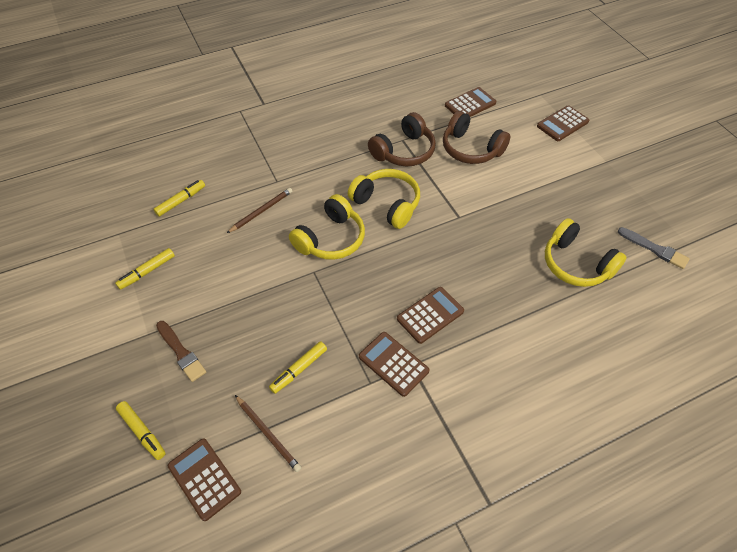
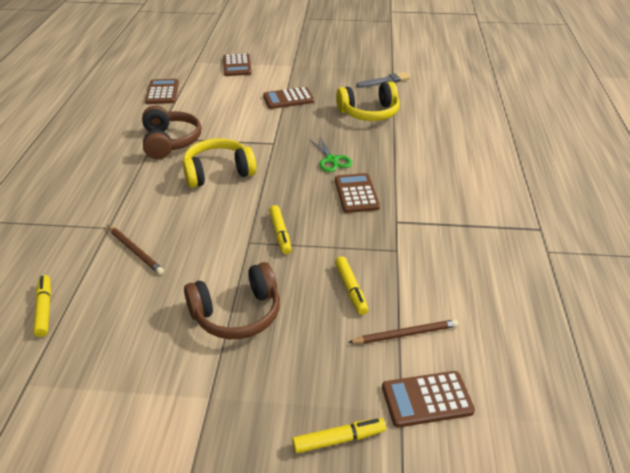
camera: 60 degrees left, 15 degrees down
(147, 272) = (118, 372): yellow marker -> yellow marker (280, 234)
(181, 352) = (260, 373): brown brush -> none
(261, 211) = (135, 251): brown pencil -> brown pencil turned 150 degrees clockwise
(330, 239) = (221, 218): yellow headphones -> none
(393, 364) = (388, 230): brown calculator -> brown calculator (288, 99)
(468, 272) = (331, 160): none -> green scissors
(471, 149) = (210, 110): brown headphones -> brown headphones (237, 314)

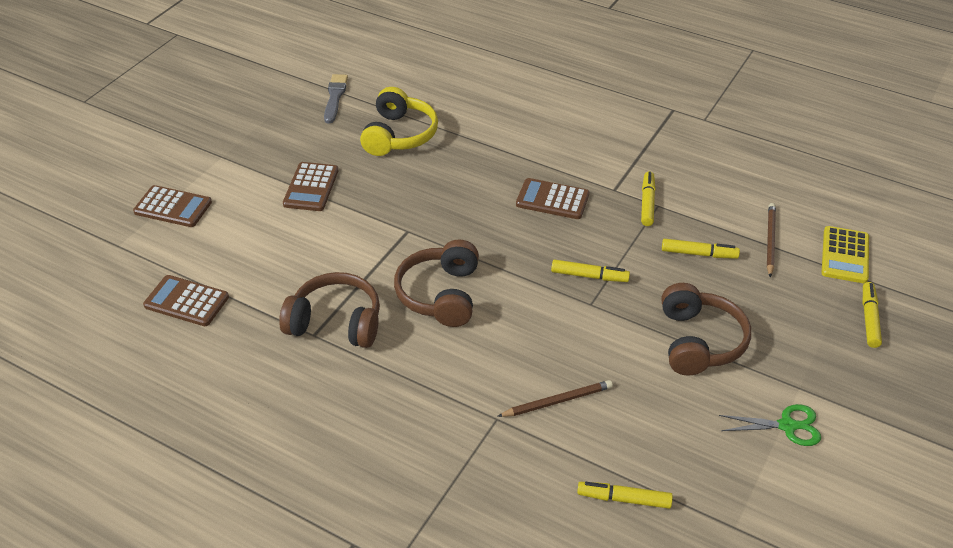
camera: 65 degrees left, 5 degrees up
(218, 172) = (441, 294): yellow headphones -> brown headphones
(331, 160) = (477, 196): green scissors -> green scissors (787, 426)
(394, 243) = (647, 203): none -> yellow marker
(427, 399) = (845, 255): brown calculator -> yellow calculator

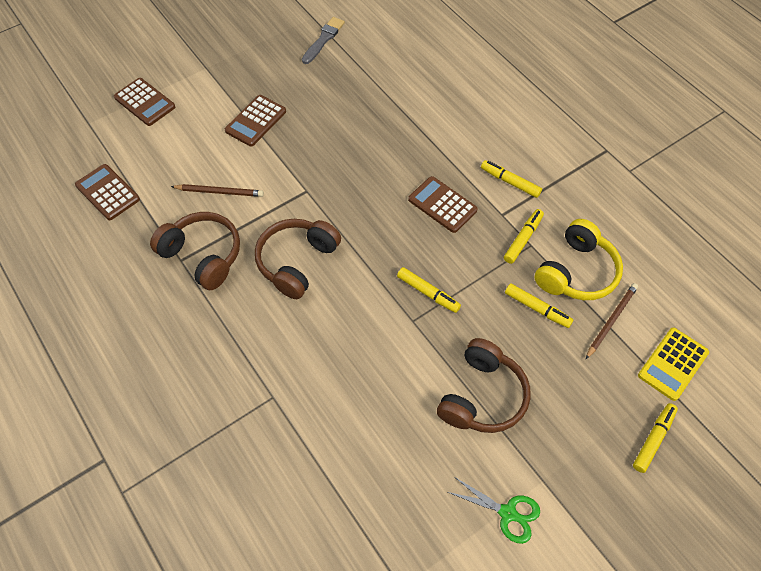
camera: 25 degrees right, 15 degrees up
(399, 135) = (353, 94): yellow headphones -> yellow headphones (576, 272)
(557, 401) = (329, 402): brown pencil -> brown pencil (220, 192)
(624, 499) = (327, 518): yellow marker -> yellow marker (510, 182)

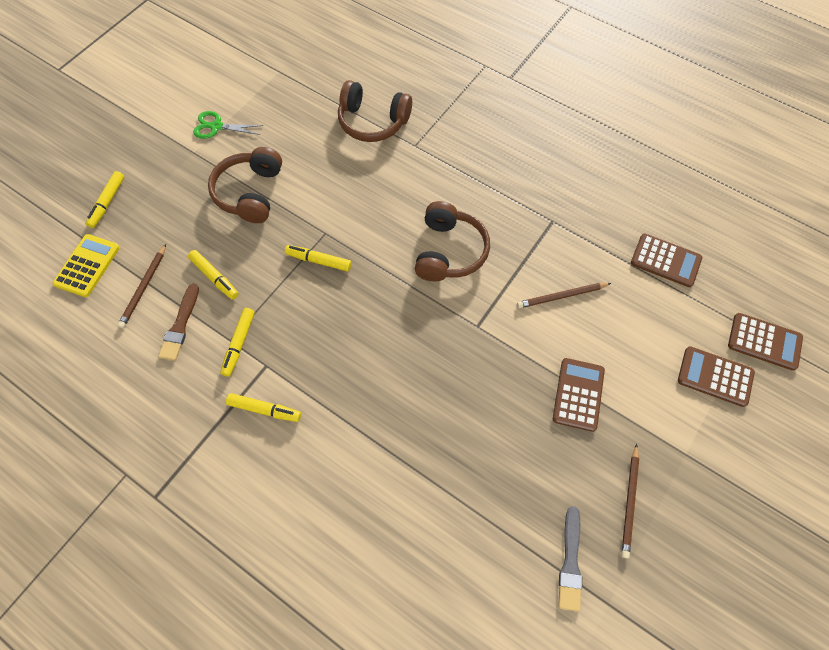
camera: 160 degrees right, 5 degrees up
(203, 256) = (536, 230): brown headphones -> brown headphones (373, 121)
(264, 55) = (629, 502): none -> brown pencil
(442, 205) = (331, 356): brown calculator -> brown calculator (764, 342)
(537, 308) = (215, 277): yellow marker -> yellow marker turned 150 degrees counterclockwise
(576, 272) = (180, 325): yellow headphones -> brown brush

